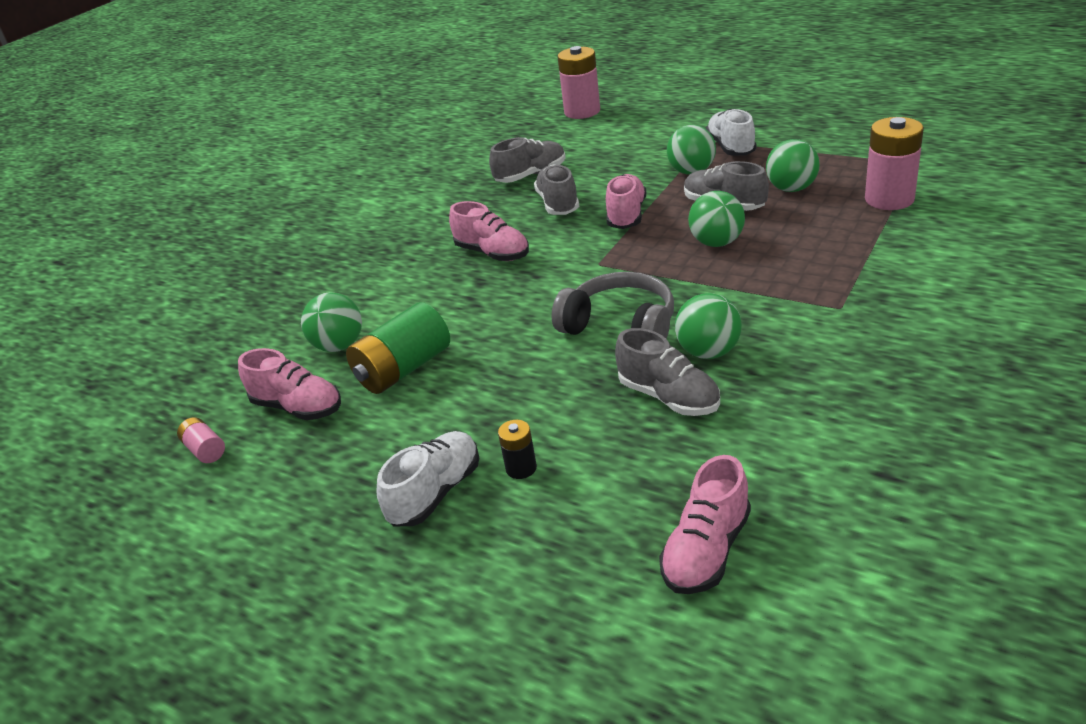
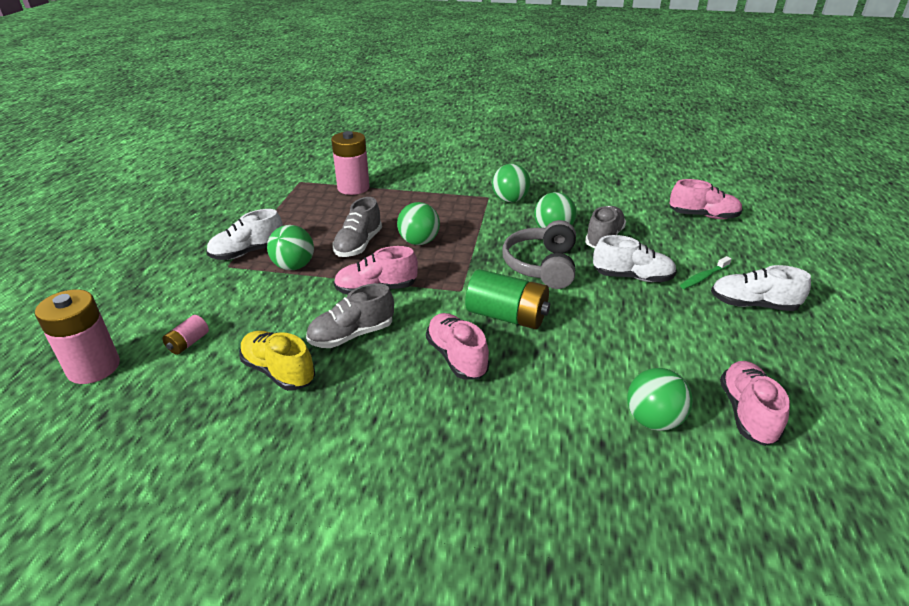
camera: 115 degrees left, 0 degrees up
(205, 450) = (846, 457): pink battery -> pink battery (188, 343)
(404, 369) = (654, 361): green battery -> green battery (506, 316)
(492, 253) = (456, 357): pink shoe -> pink shoe turned 45 degrees counterclockwise
(521, 468) = (703, 277): black battery -> green toothbrush
(531, 175) = (279, 371): grey shoe -> yellow shoe
(557, 397) = (632, 277): none -> white shoe
(791, 189) = (334, 220): green ball -> green ball (510, 200)

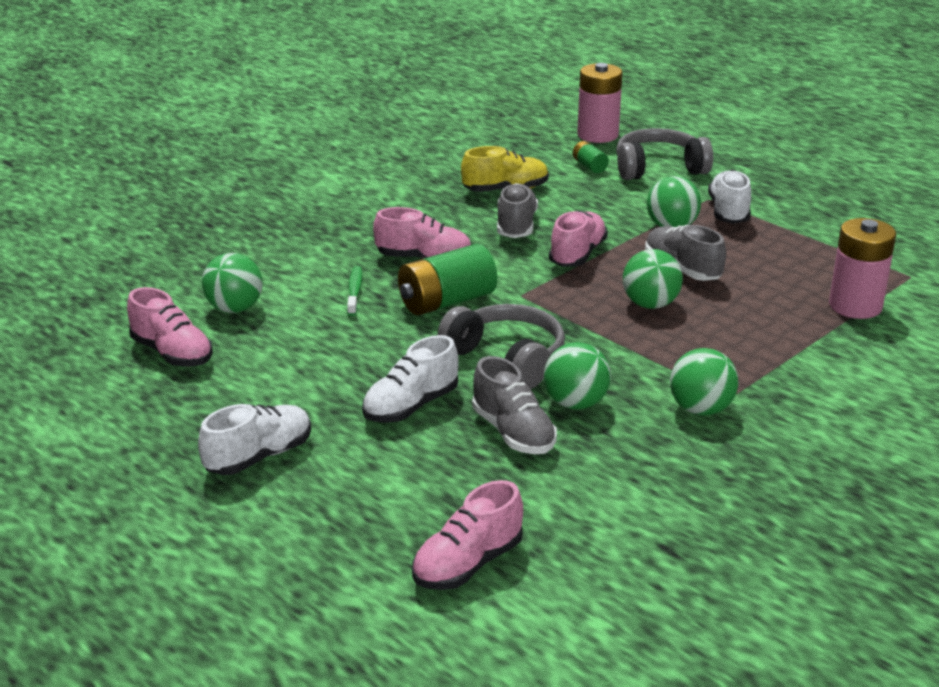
camera: 125 degrees right, 5 degrees down
(173, 305) = (658, 168): none -> grey headphones
(188, 343) = (589, 166): pink battery -> green battery
(703, 277) = (344, 456): green toothbrush -> green toothbrush (354, 291)

